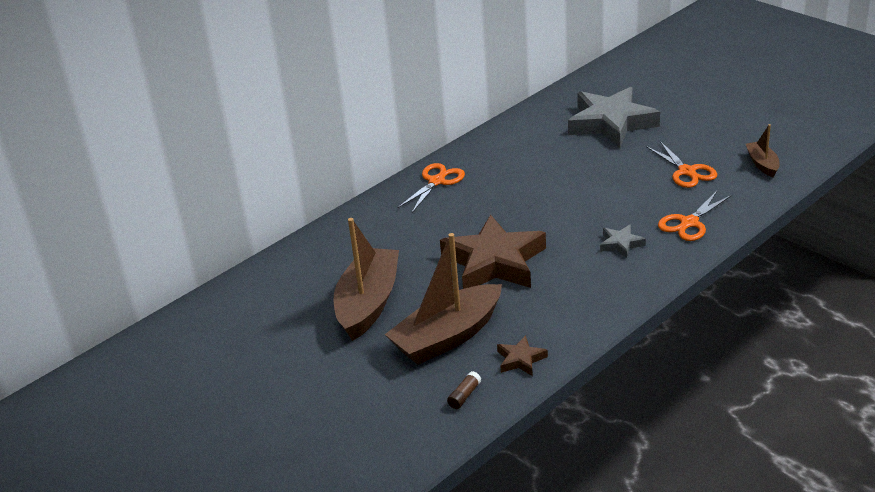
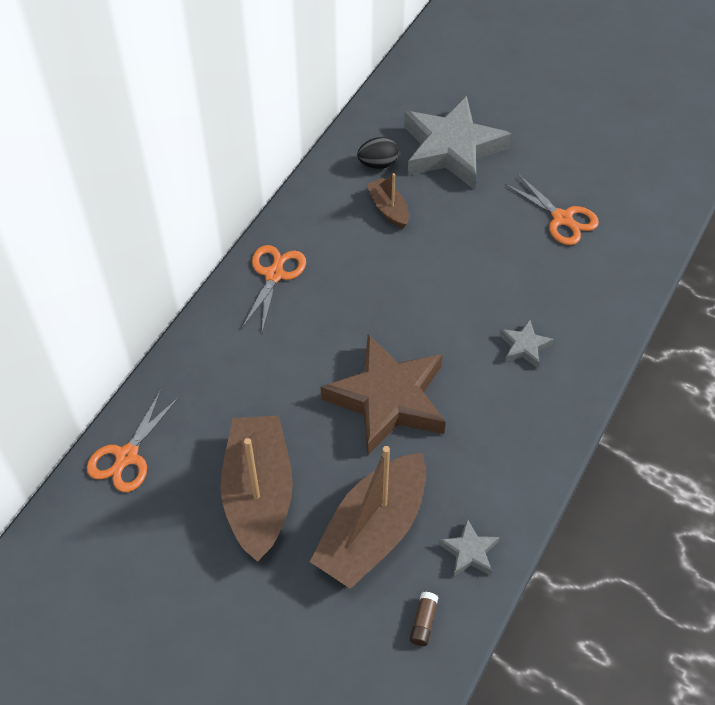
camera: 20 degrees left, 20 degrees up
(520, 359) = (469, 552): brown star -> grey star
(546, 127) = (378, 164): none -> black egg
(689, 223) = (590, 301): orange scissors -> orange scissors (127, 456)
(762, 164) = (641, 195): brown boat -> brown boat (388, 209)

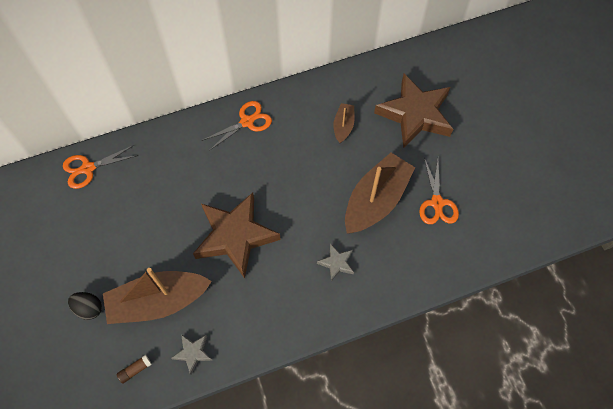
camera: 40 degrees right, 10 degrees up
(259, 494) = (126, 237): brown boat -> brown boat (376, 200)
(378, 164) = (364, 95): black egg -> black egg (89, 308)
(452, 149) = (415, 114): grey star -> brown star

